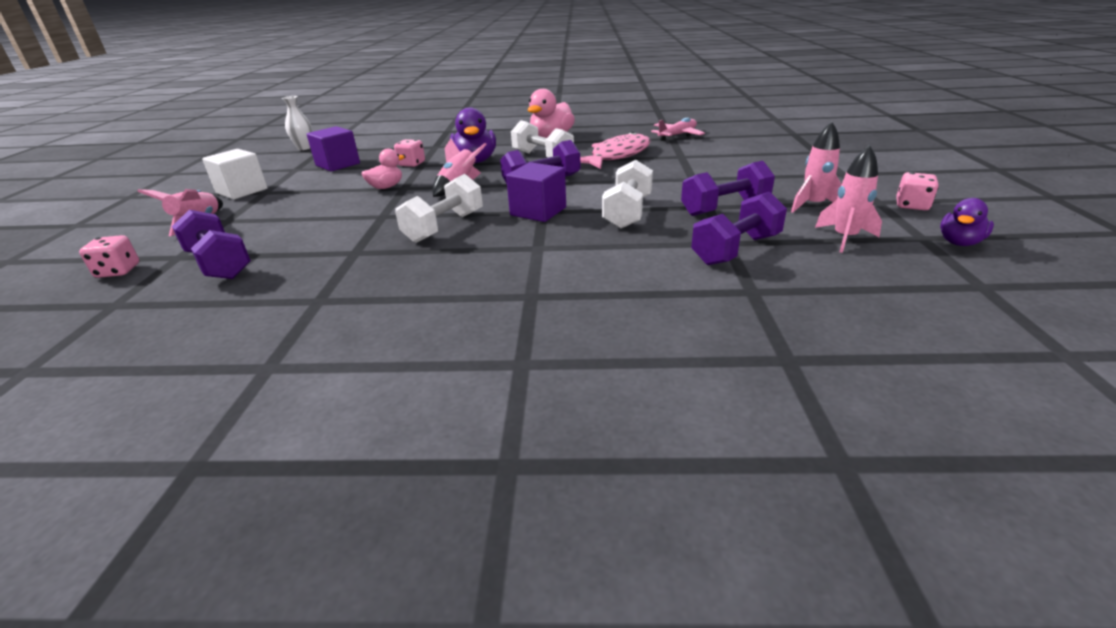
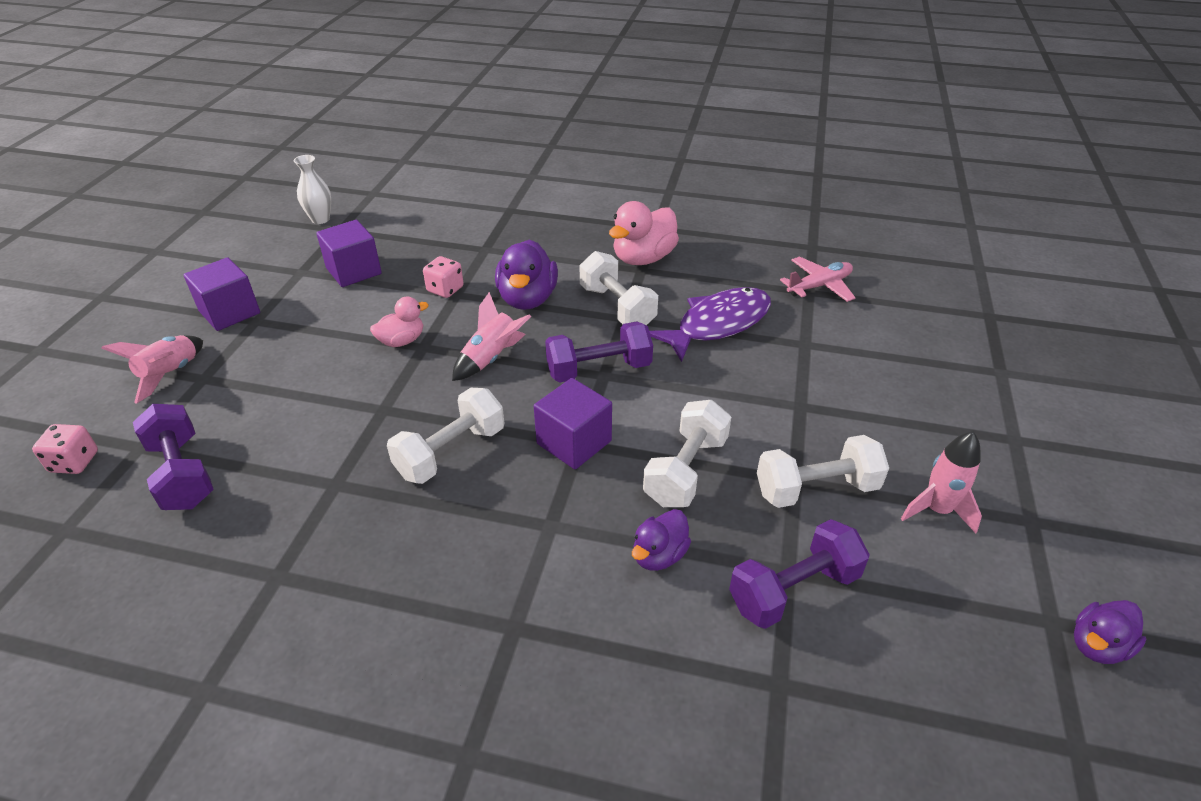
camera: 10 degrees right, 10 degrees up
(242, 191) = (230, 312): white cube -> purple cube
(617, 156) = (718, 324): pink fish -> purple fish
(628, 249) = (659, 555): none -> purple duck
(725, 208) = (816, 489): purple dumbbell -> white dumbbell
(844, 238) = (946, 598): pink rocket -> none
(911, 205) = (1074, 542): pink dice -> none

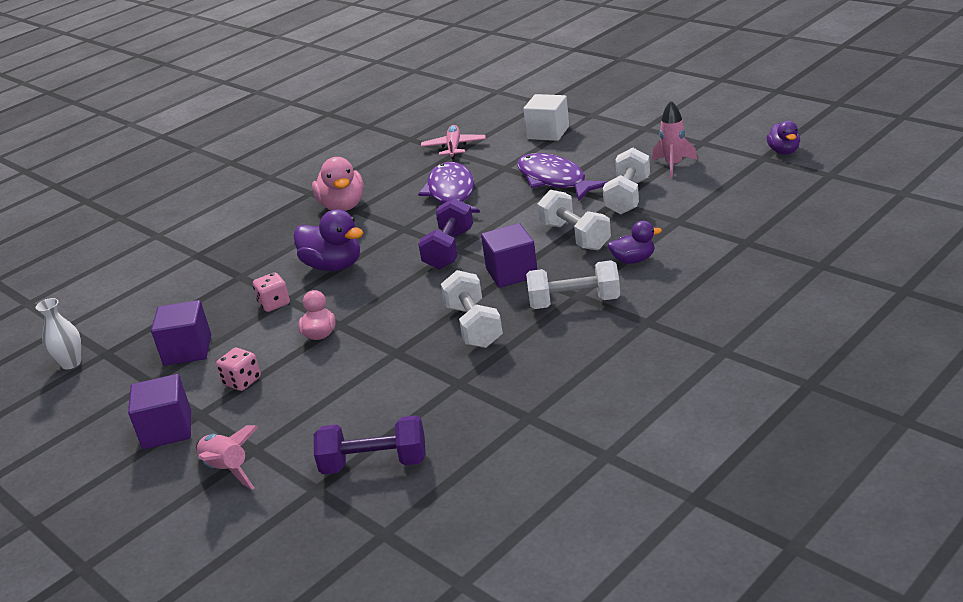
camera: 55 degrees left, 10 degrees down
(74, 462) = (298, 530): pink dice -> pink dice (242, 381)
(491, 358) = (388, 293): pink rocket -> none
(617, 307) = (388, 229): white dumbbell -> white dumbbell (574, 302)
(659, 555) = (633, 260): purple duck -> purple duck turned 75 degrees counterclockwise
(793, 590) = (692, 222): purple dumbbell -> none
(808, 399) = (554, 180): none -> purple fish
(918, 349) = (548, 133): none -> white cube

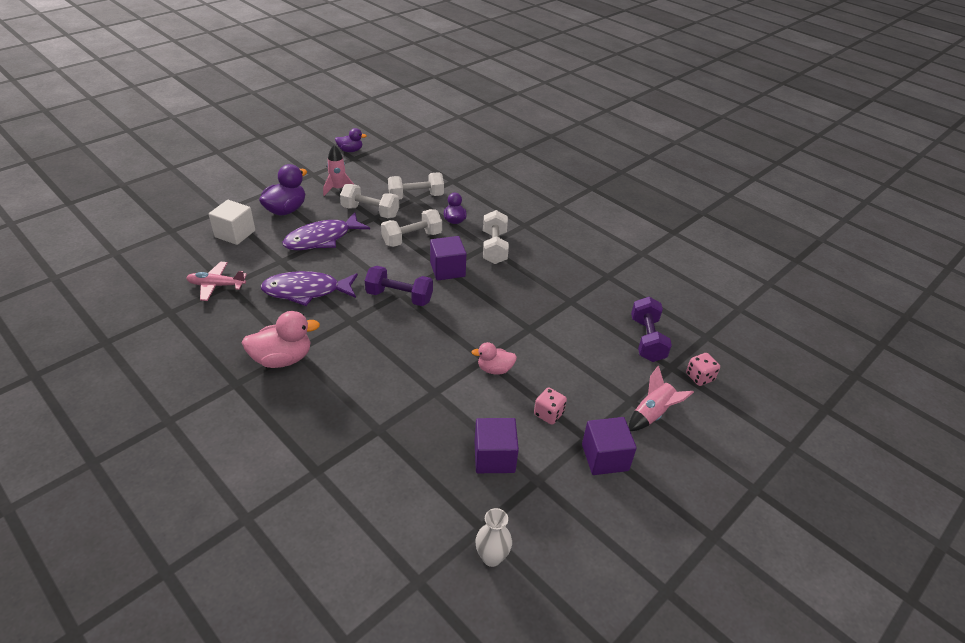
camera: 95 degrees left, 10 degrees up
(274, 304) = (439, 400): pink dice -> pink dice (699, 377)
(333, 266) = (392, 363): purple duck -> purple duck (286, 210)
(473, 326) = (508, 291): white dumbbell -> white dumbbell (416, 197)

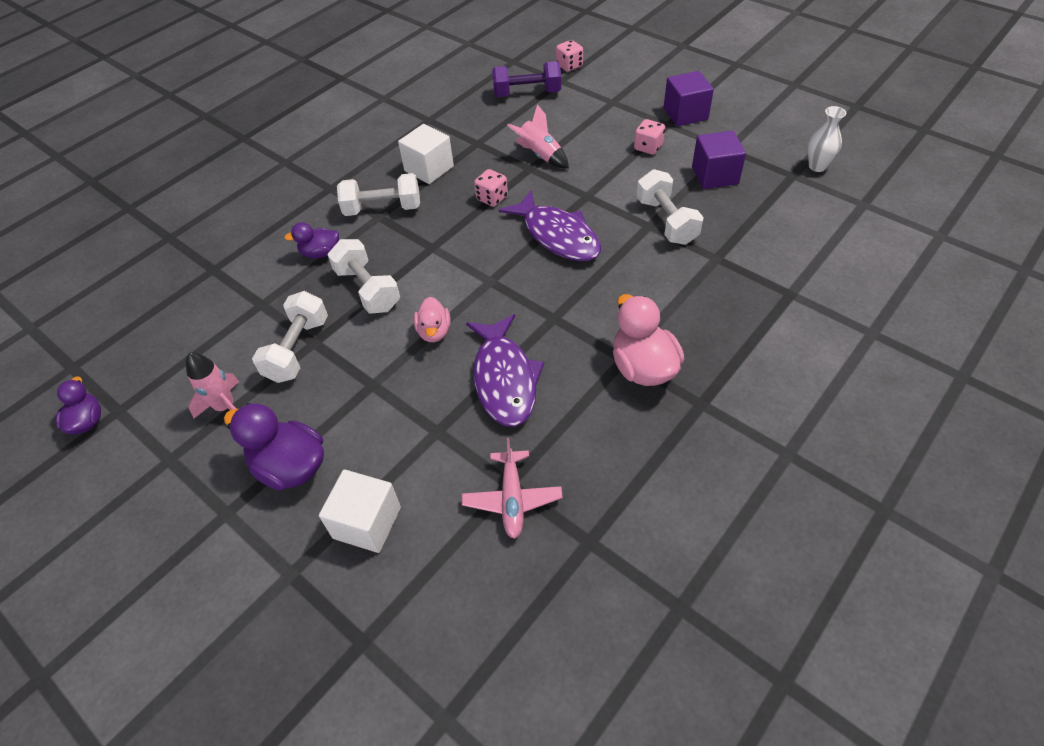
camera: 90 degrees left, 10 degrees up
(322, 239) = (374, 393): purple fish -> purple fish (557, 236)
(399, 297) = (498, 280): purple dumbbell -> none
(416, 197) = (256, 303): white dumbbell -> white dumbbell (666, 221)
(447, 269) = (434, 244): purple cube -> none
(494, 302) = (492, 198): none -> pink dice
(494, 369) = (600, 186): pink duck -> pink duck (434, 332)
(538, 272) = (429, 169): none -> white cube
(652, 414) = (624, 90): pink rocket -> pink rocket (540, 155)

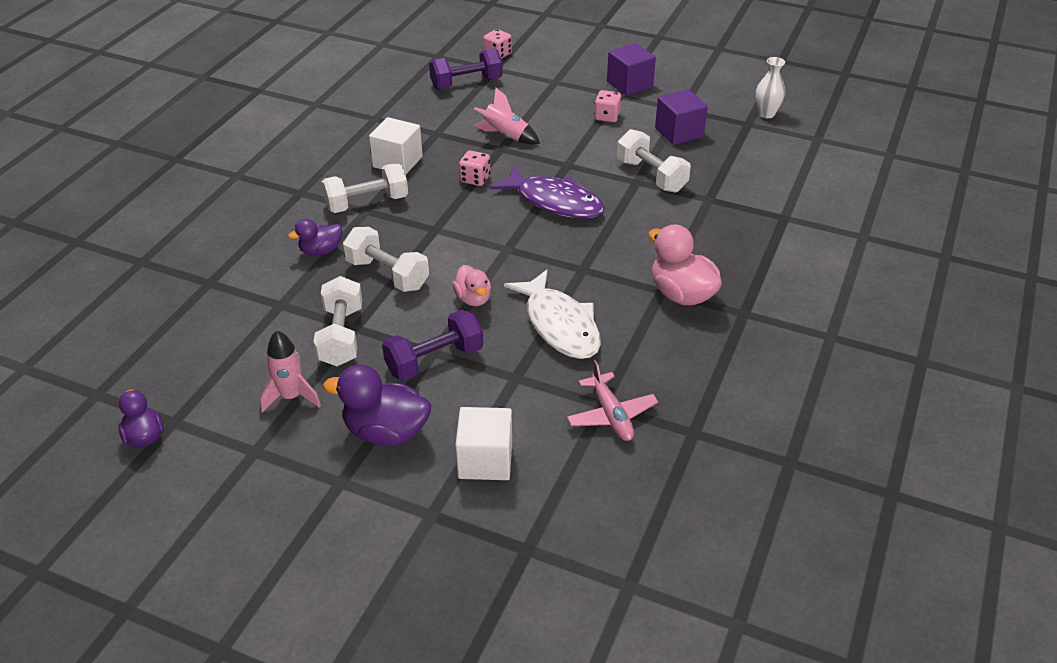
camera: 20 degrees left, 10 degrees down
(369, 394) = (434, 360): none -> purple dumbbell
(504, 379) = (560, 325): purple fish -> white fish

